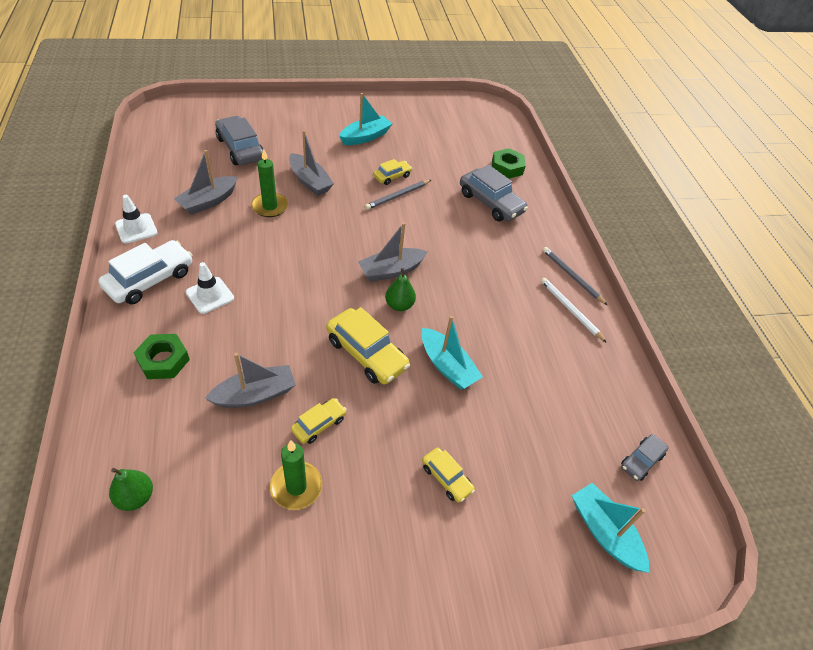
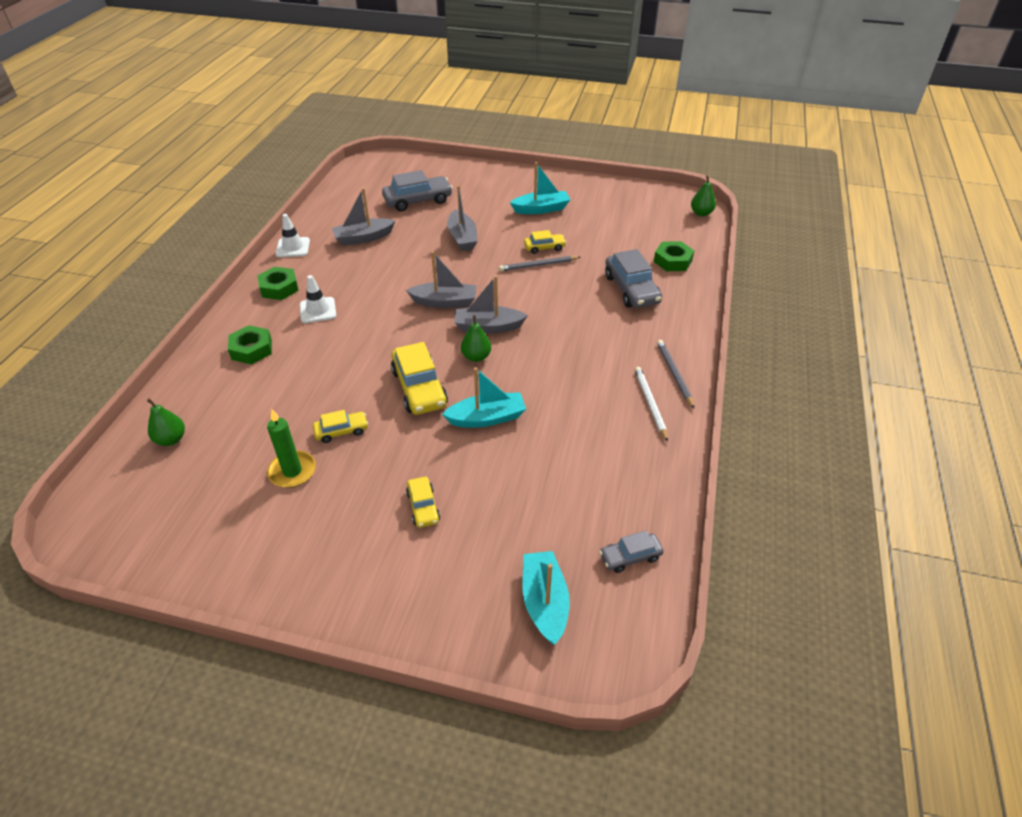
camera: 30 degrees right, 5 degrees down
(150, 280) = (279, 288): white car -> green nut
(240, 149) = (418, 201): grey car -> grey car turned 75 degrees clockwise
(255, 394) = (305, 394): grey boat -> grey boat (444, 302)
(270, 207) = (413, 252): green candle -> none
(447, 366) = (487, 418): turquoise boat -> turquoise boat turned 90 degrees counterclockwise
(502, 117) = (701, 213): none -> green pear

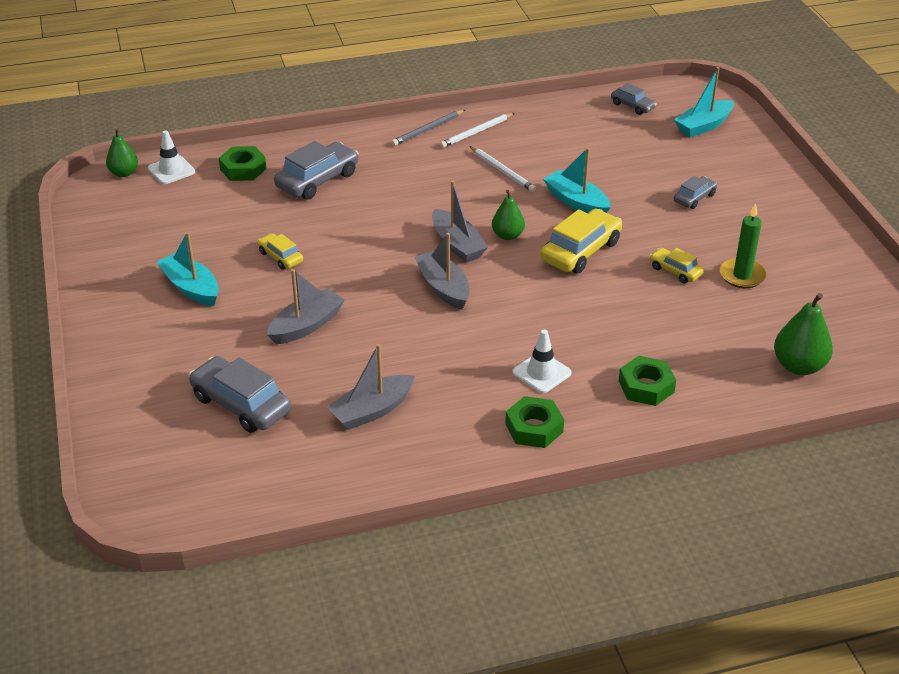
camera: 120 degrees left, 5 degrees down
(171, 439) = (798, 366): green pear -> green pear, size x1.51
(293, 247) = (446, 466): white traffic cone -> white traffic cone (171, 170)
(363, 238) = (372, 410): grey boat -> grey boat turned 105 degrees clockwise
(423, 507) = (694, 198): yellow car -> grey car
(538, 265) = (321, 250): grey pencil -> none
(571, 393) = (502, 171): none -> white pencil

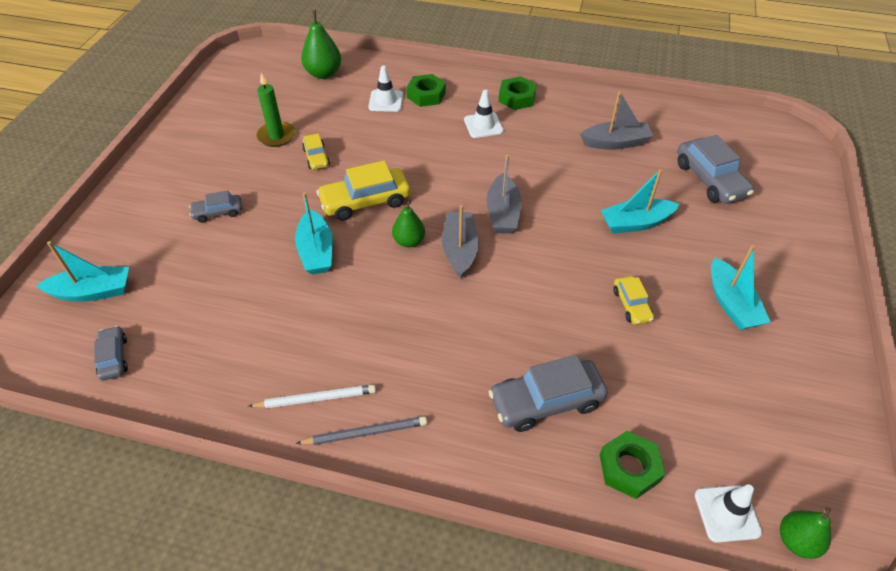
camera: 150 degrees left, 10 degrees up
(306, 326) = (635, 223): grey boat -> turquoise boat
(502, 171) = (343, 322): white pencil -> none
(682, 359) = (386, 101): none -> white traffic cone

